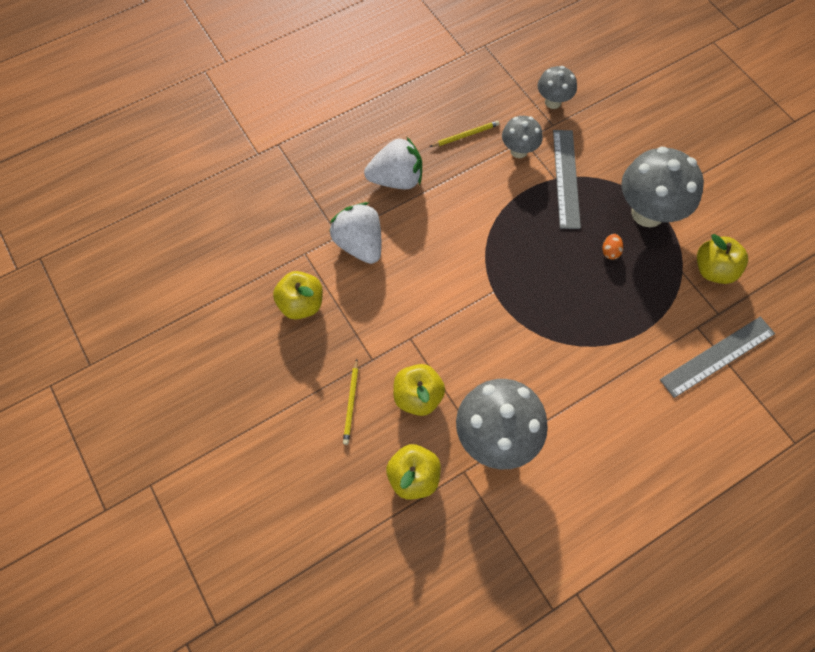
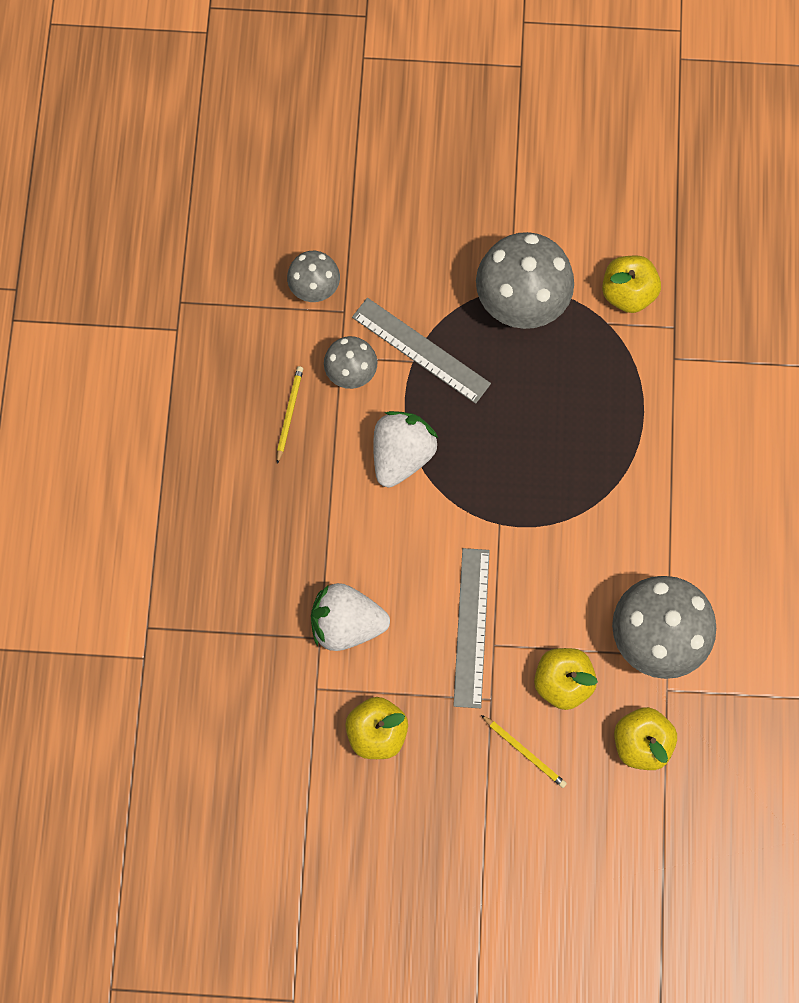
camera: 55 degrees left, 10 degrees up
(396, 179) = (292, 528): white strawberry -> white strawberry (401, 454)
(610, 251) = (537, 375): orange egg -> none
(717, 356) = (715, 365): grey ruler -> grey ruler (471, 627)

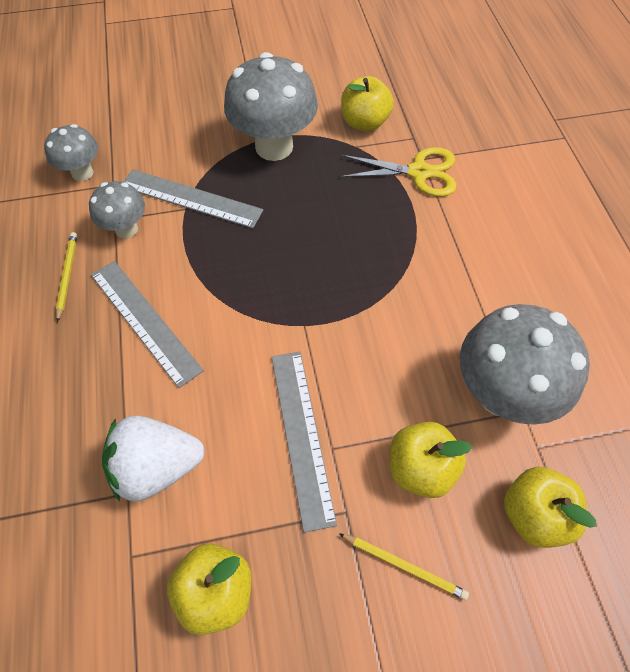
camera: 15 degrees left, 15 degrees down
(355, 482) = (145, 321): none -> grey ruler
(401, 454) = (189, 286): white strawberry -> none
(664, 376) = (419, 172): none -> yellow scissors

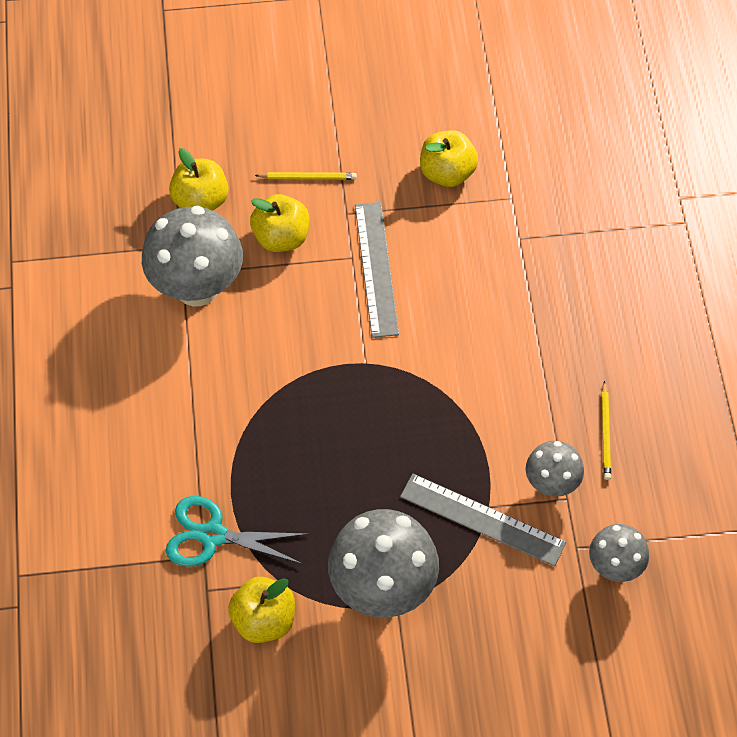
camera: 175 degrees left, 0 degrees up
(145, 321) = (520, 378): grey ruler -> none
(157, 467) = (497, 254): white strawberry -> none
(404, 566) = (308, 177): yellow pencil -> yellow pencil turned 150 degrees clockwise
(419, 172) = (212, 535): yellow scissors -> turquoise scissors

